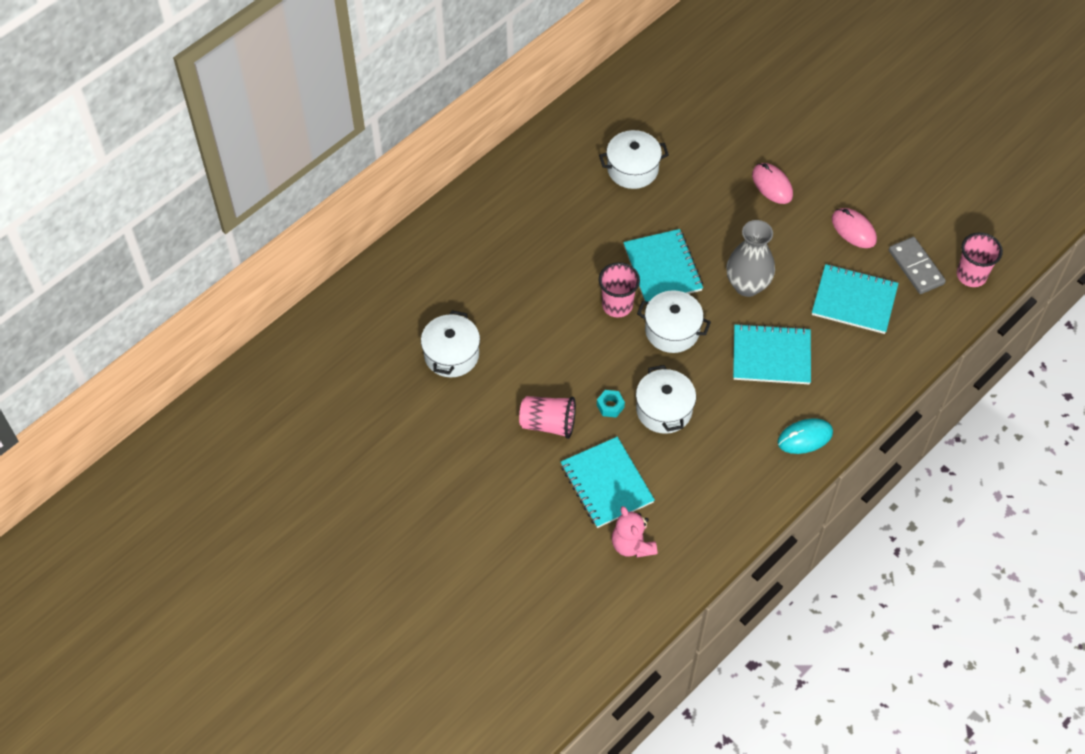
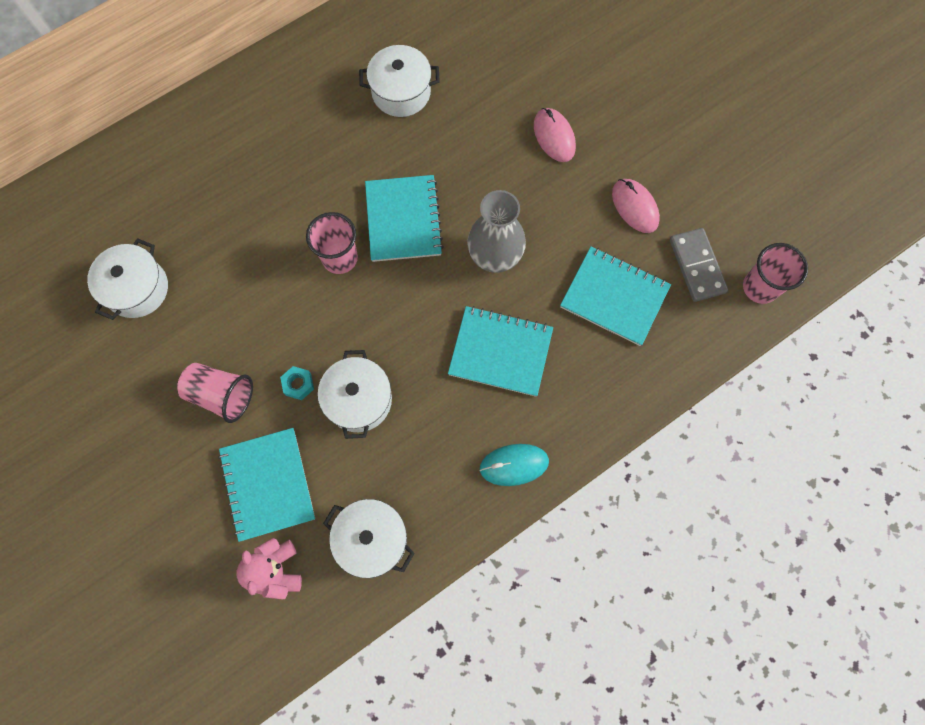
camera: 10 degrees right, 15 degrees up
(672, 330) = (394, 300): white pot -> white pot (372, 539)

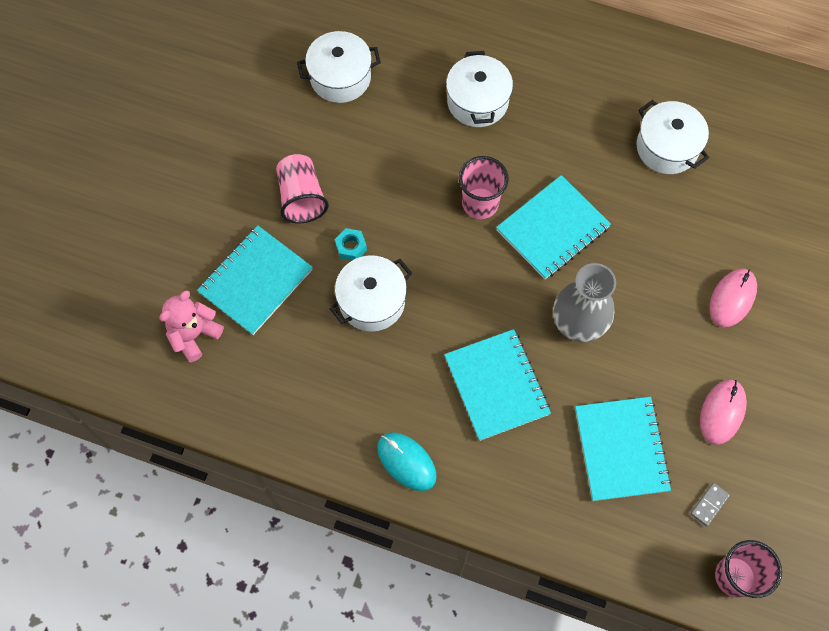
camera: 55 degrees right, 5 degrees down
(372, 539) = (266, 390): white pot -> white pot (477, 101)
(697, 266) = (709, 504): grey domino -> grey domino, size x0.51

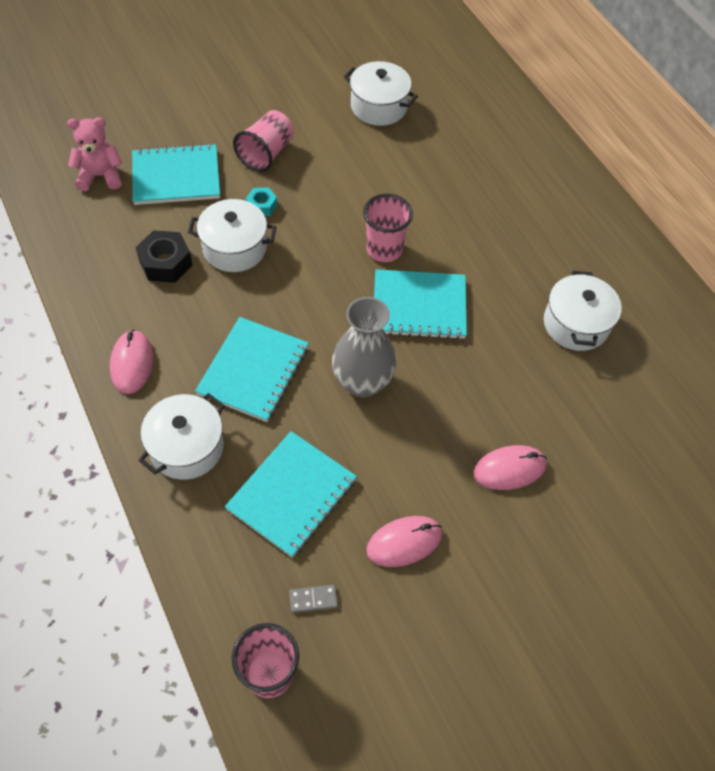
camera: 40 degrees right, 10 degrees down
(335, 361) = (165, 263): none -> black nut
(406, 462) = (132, 363): turquoise mouse -> pink mouse
(477, 101) = (459, 188): white pot -> white pot (187, 447)

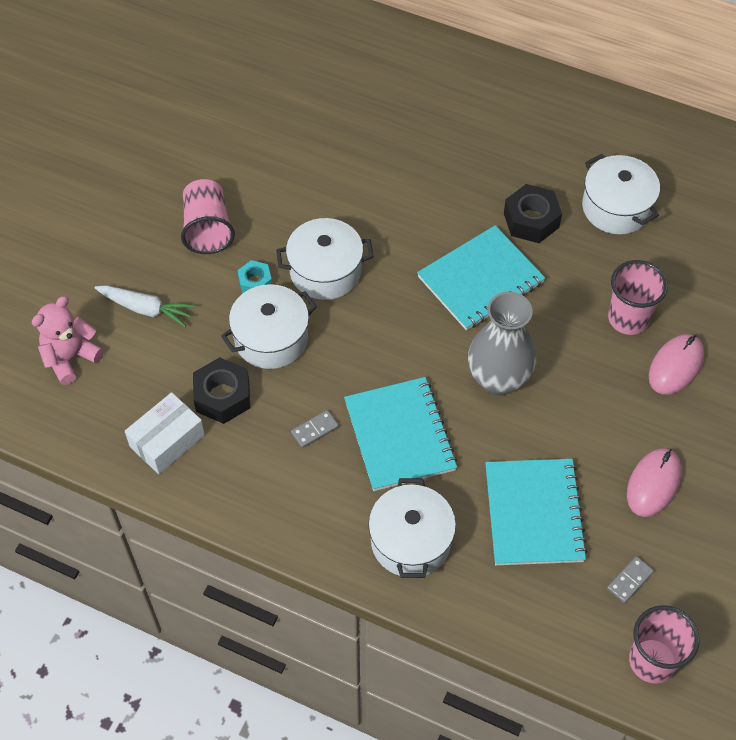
camera: 35 degrees left, 0 degrees up
(102, 266) = (167, 441): none -> white box
(132, 363) = (289, 507): pink mouse -> none
(176, 177) = (146, 309): turquoise notebook -> white carrot
(201, 326) = (315, 430): none -> grey domino
(378, 106) = (265, 114): white pot -> white pot (325, 271)
(384, 249) = (403, 249): pink cup -> pink cup (628, 318)
(499, 290) = (531, 220): none -> black nut

